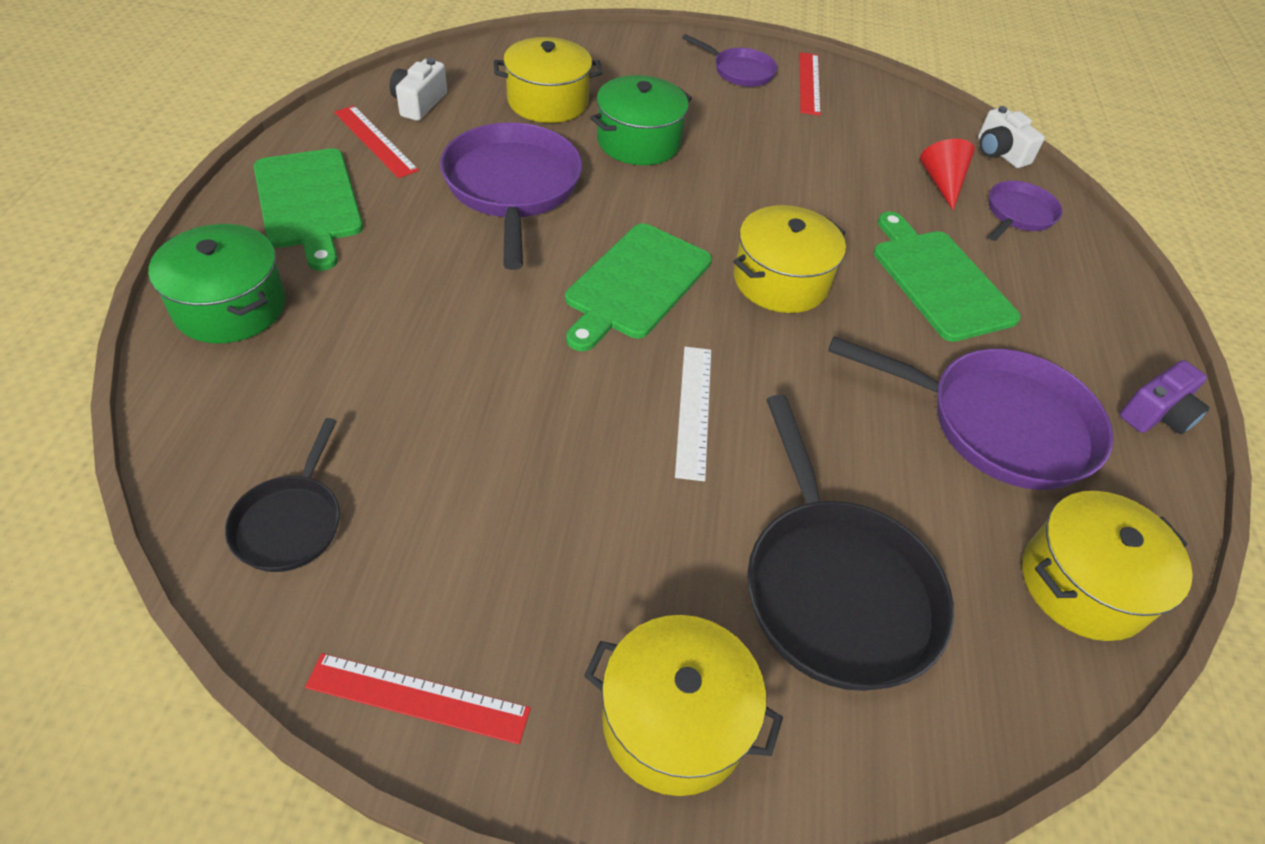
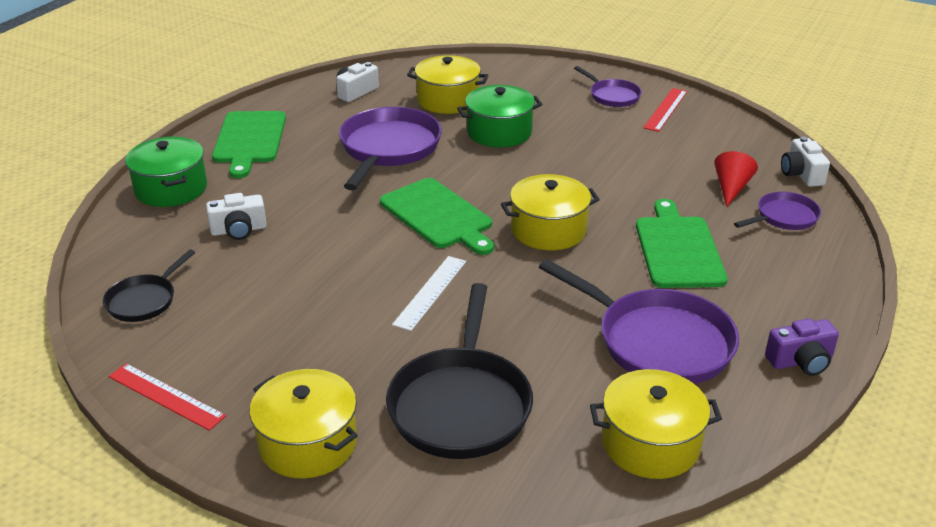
camera: 25 degrees right, 15 degrees down
(373, 361) = (239, 230): none -> white camera
(375, 141) = (312, 110): red ruler -> none
(635, 284) = (438, 216): green cutting board -> green cutting board turned 90 degrees counterclockwise

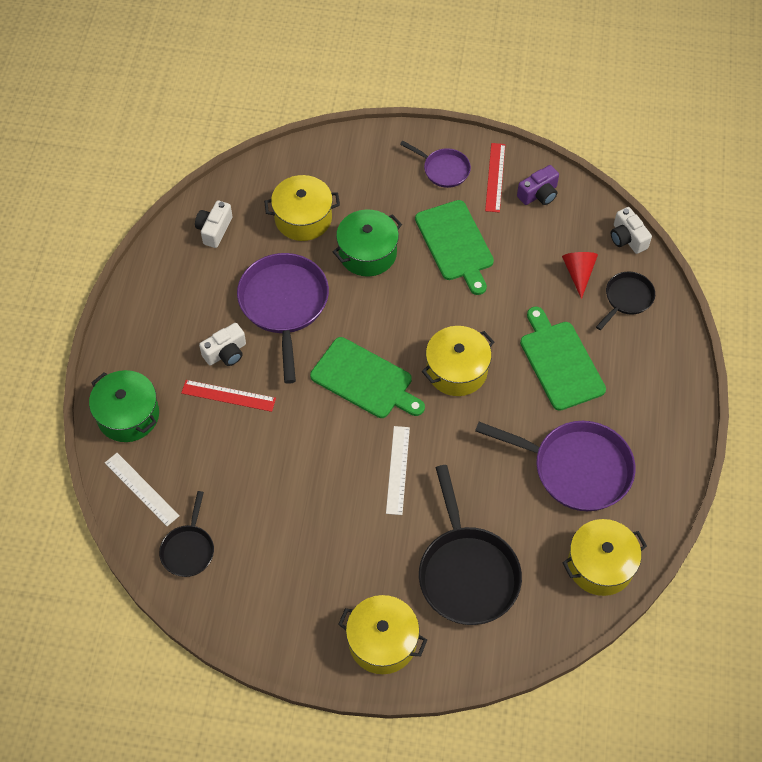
camera: 20 degrees left, 25 degrees up
(137, 243) = (141, 489): none -> white ruler
(166, 396) = (263, 635): red ruler -> red ruler (228, 396)
(239, 230) = (215, 448): white camera -> white camera (226, 353)
(249, 140) = (157, 329): green cutting board -> green cutting board (455, 244)
(783, 217) = (627, 299): purple pan -> black pan
(801, 361) = (675, 456): purple camera -> purple camera (539, 194)

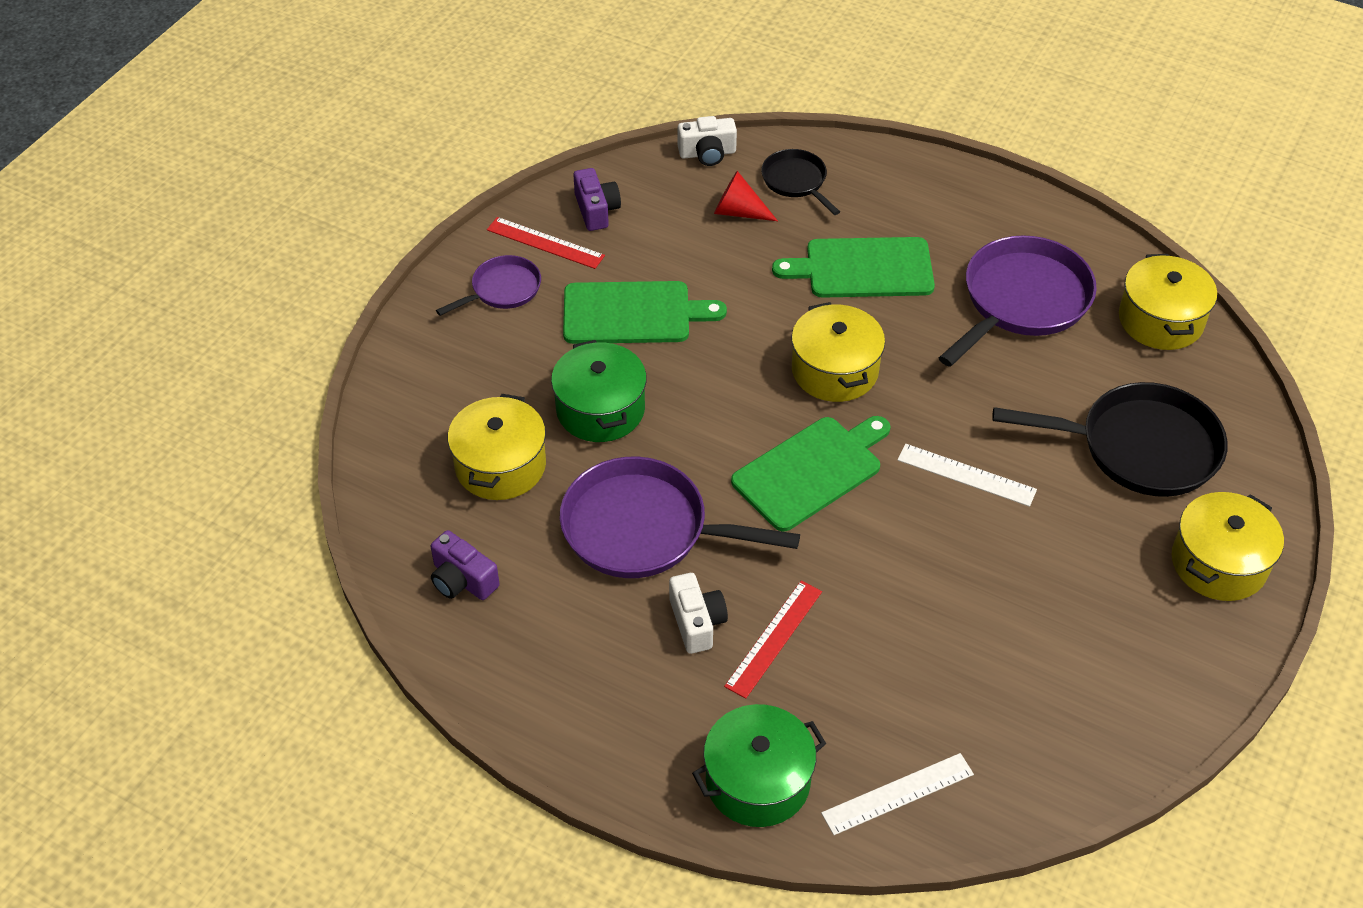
camera: 70 degrees left, 10 degrees down
(188, 549) = (1020, 755): black pan -> none
(214, 230) = (462, 580): white camera -> purple camera

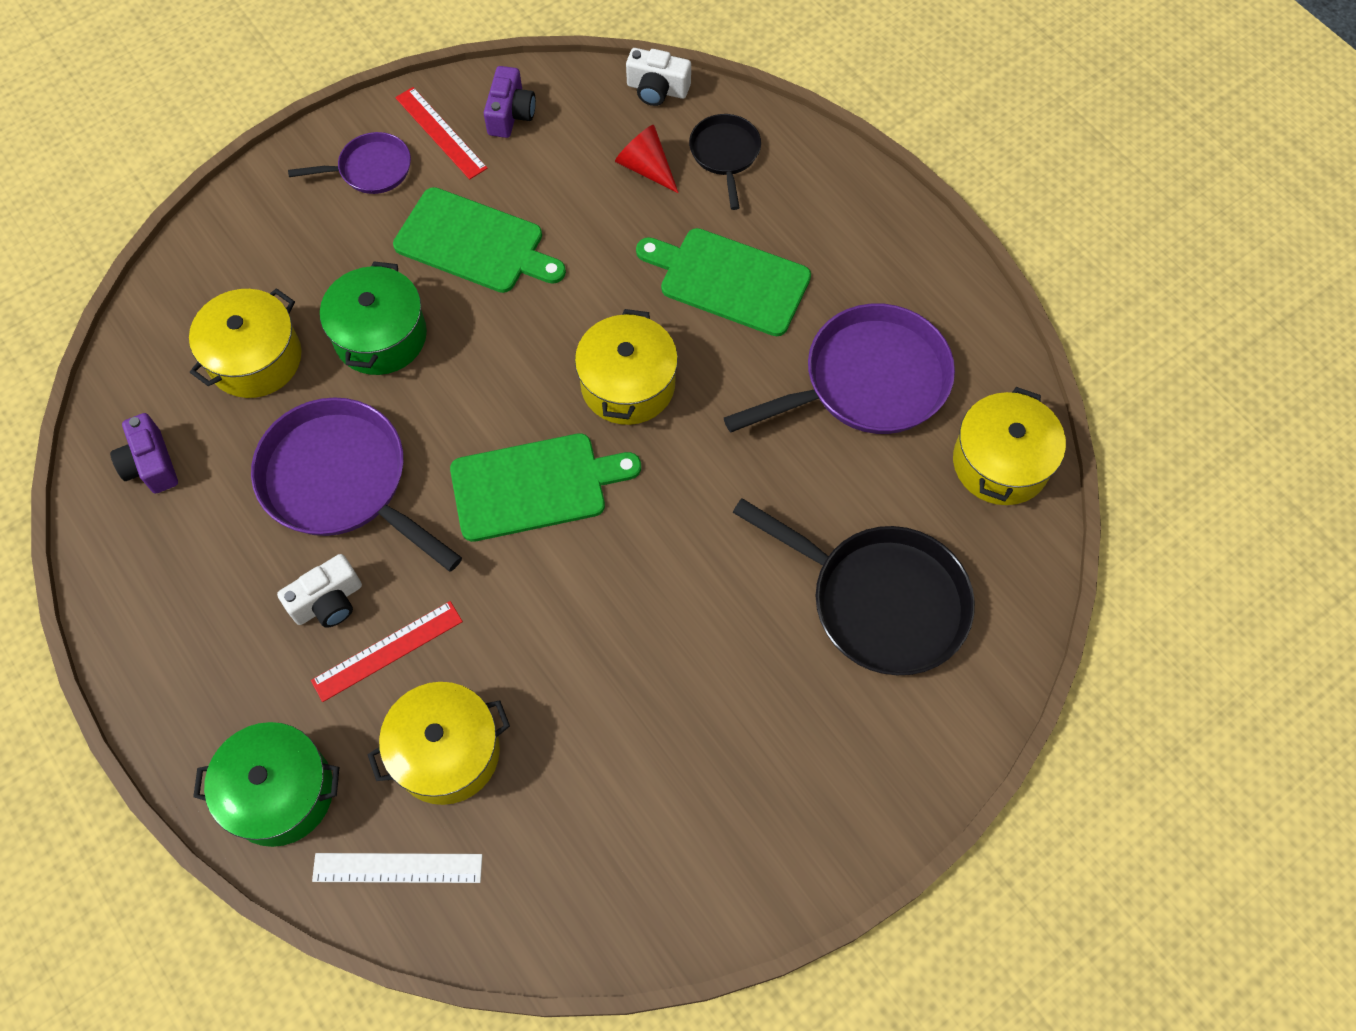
camera: 25 degrees right, 15 degrees up
(696, 622) = (328, 601): white camera -> white camera turned 45 degrees clockwise
(966, 475) = (683, 555): white ruler -> none
(1219, 563) = (875, 767): yellow pot -> yellow pot (447, 752)

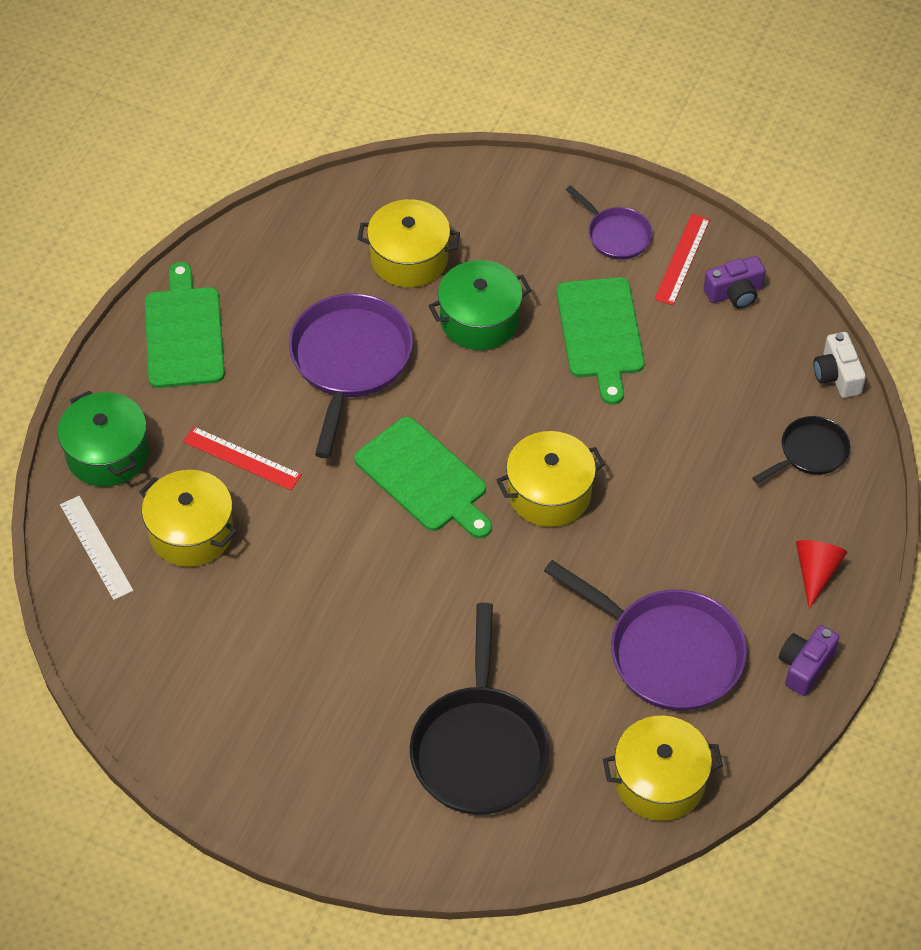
camera: 60 degrees right, 10 degrees down
(151, 464) = (289, 248): purple camera -> purple camera (805, 666)
(328, 601) = (255, 404): white camera -> none
(646, 168) = (754, 406): red cone -> red cone (816, 572)
(729, 280) = (691, 513): green cutting board -> green cutting board (184, 333)

